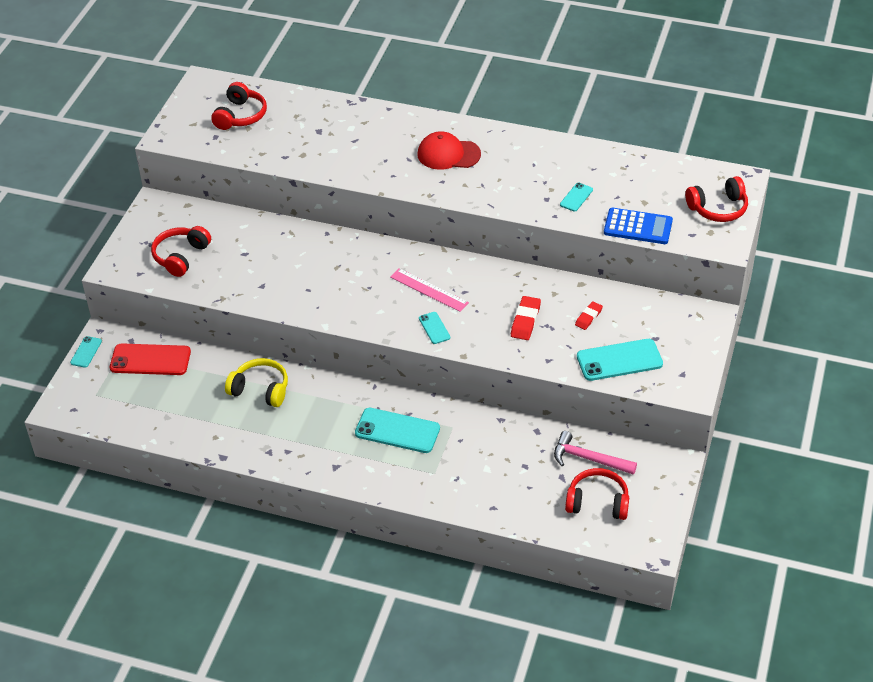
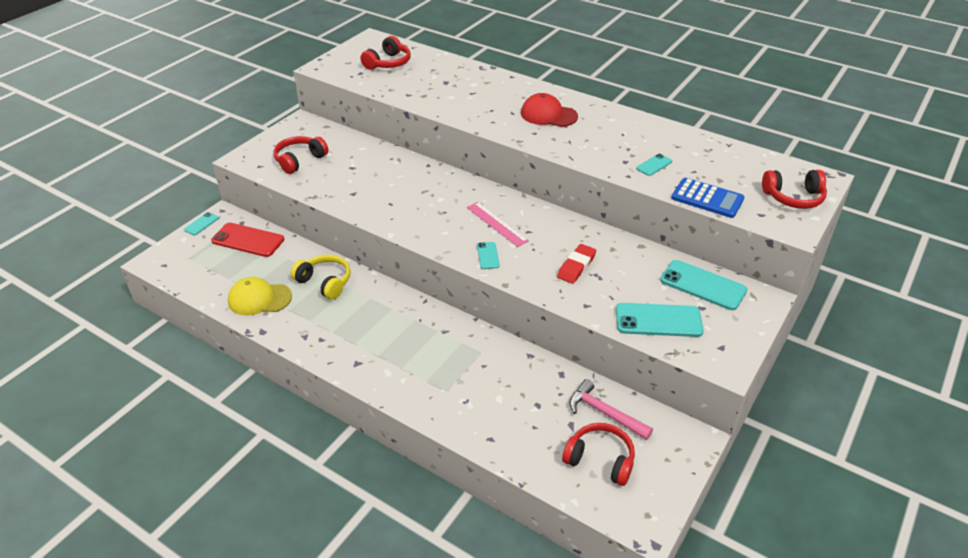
camera: 15 degrees right, 5 degrees down
(200, 423) = (259, 299): none -> yellow cap
(397, 431) = (428, 344): turquoise phone -> turquoise phone (703, 285)
(588, 317) = (639, 276): red eraser -> none

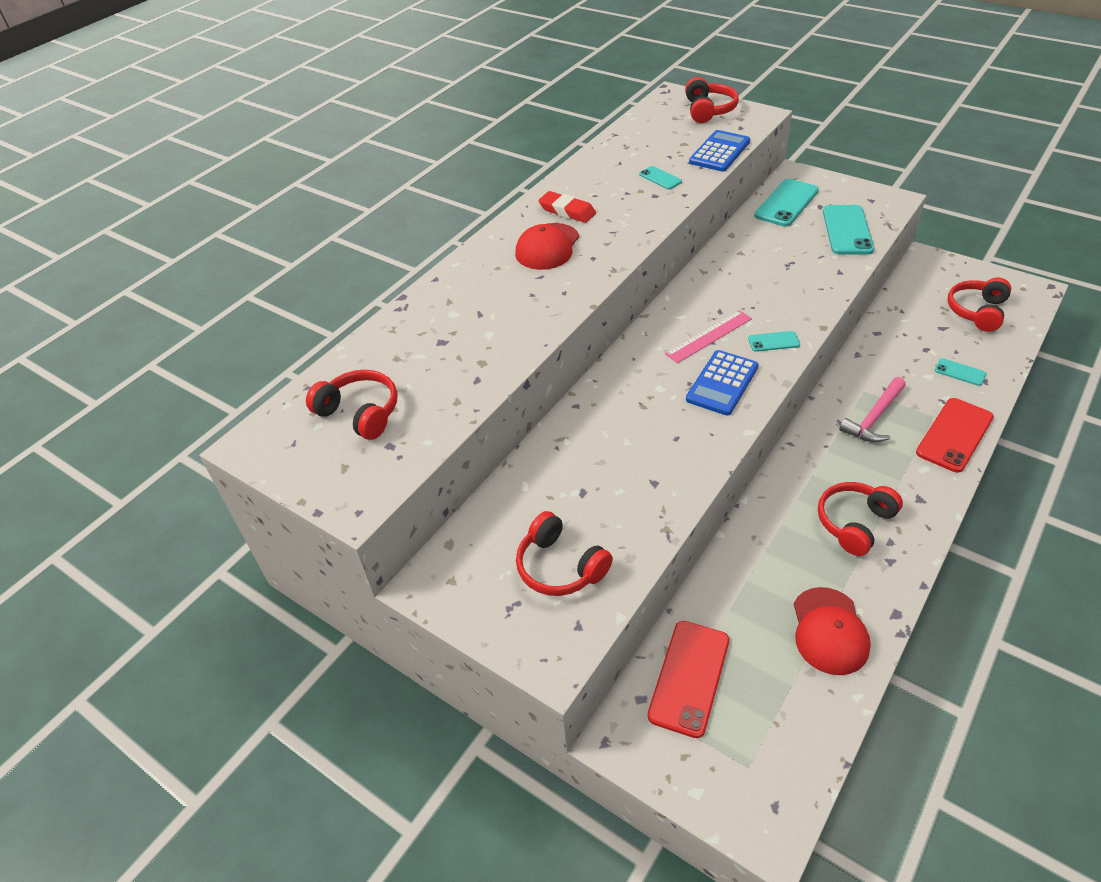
camera: 85 degrees left, 5 degrees up
(201, 224) = (648, 769): turquoise phone -> turquoise phone (960, 372)
(259, 299) = (829, 631): yellow cap -> red cap
(325, 282) = (776, 553): yellow headphones -> none
(341, 323) = (854, 523): none -> red headphones
(422, 399) = (954, 435): none -> red phone
(442, 226) = (722, 383): none -> blue calculator
(576, 266) = (777, 277): red eraser -> red eraser (567, 211)
(604, 413) = (918, 307): pink hammer -> pink hammer (874, 418)

